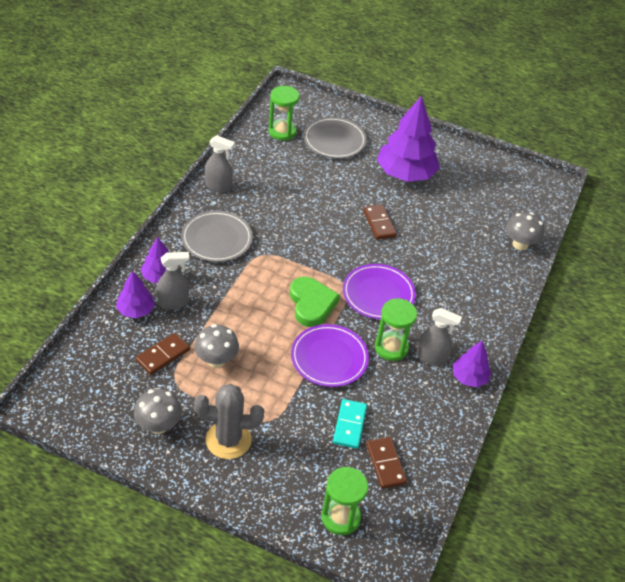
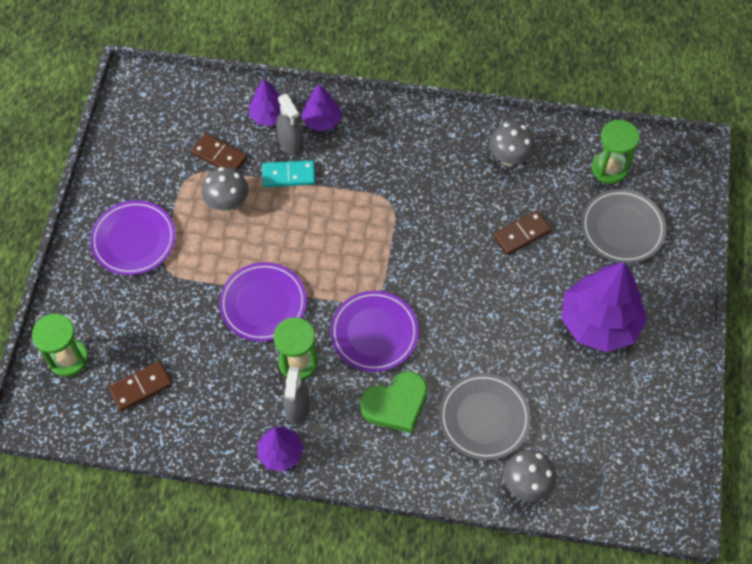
camera: 80 degrees right, 15 degrees up
(158, 425) = (135, 178): grey mushroom -> grey mushroom (509, 157)
(217, 239) = (396, 154): grey plate -> grey plate (484, 418)
(218, 186) = (480, 132): grey spray bottle -> none
(228, 440) = (134, 240): grey cactus -> purple plate
(311, 304) = (334, 269): green heart -> green heart (396, 404)
(349, 425) = (180, 343): turquoise domino -> turquoise domino (288, 175)
(379, 223) = (492, 310): brown domino -> brown domino (522, 234)

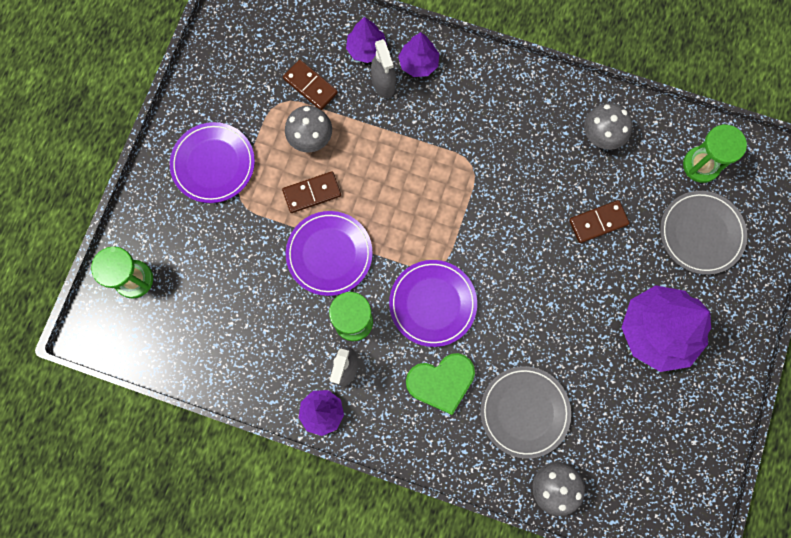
camera: 10 degrees right, 15 degrees up
(141, 387) = (199, 321): brown domino -> brown domino (312, 193)
(288, 175) = (376, 119): turquoise domino -> none

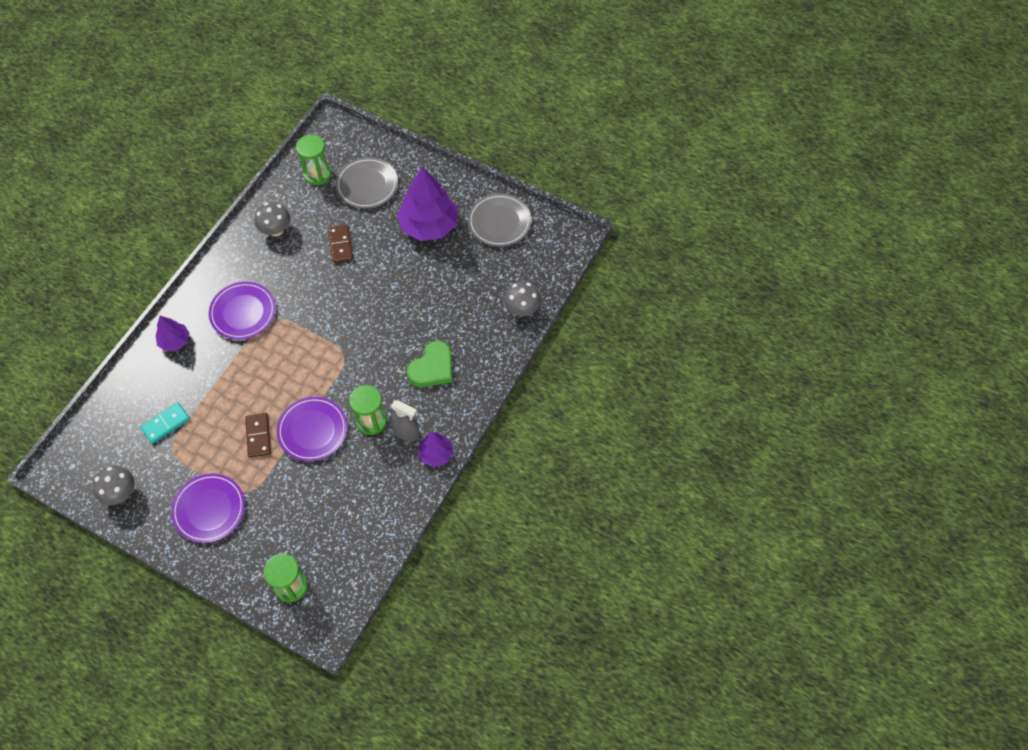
camera: 80 degrees left, 15 degrees down
(310, 86) = (166, 424): brown domino -> turquoise domino
(311, 138) = (212, 430): grey mushroom -> grey mushroom (121, 493)
(366, 49) = (148, 377): purple tree -> none
(383, 84) = (183, 369): grey spray bottle -> none
(432, 304) = (372, 363): purple plate -> purple plate (243, 312)
(441, 382) = (432, 368): green heart -> green heart turned 45 degrees clockwise
(524, 412) = (466, 317): grey plate -> grey plate (499, 222)

